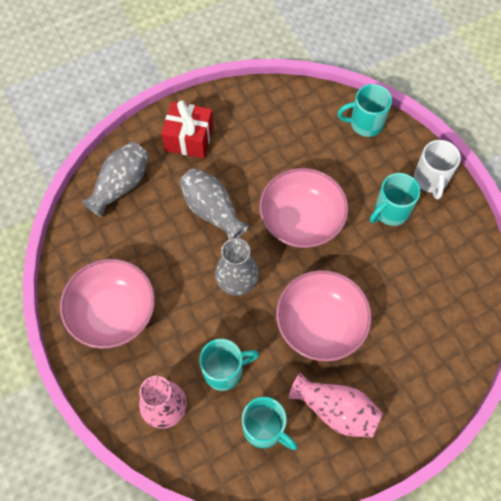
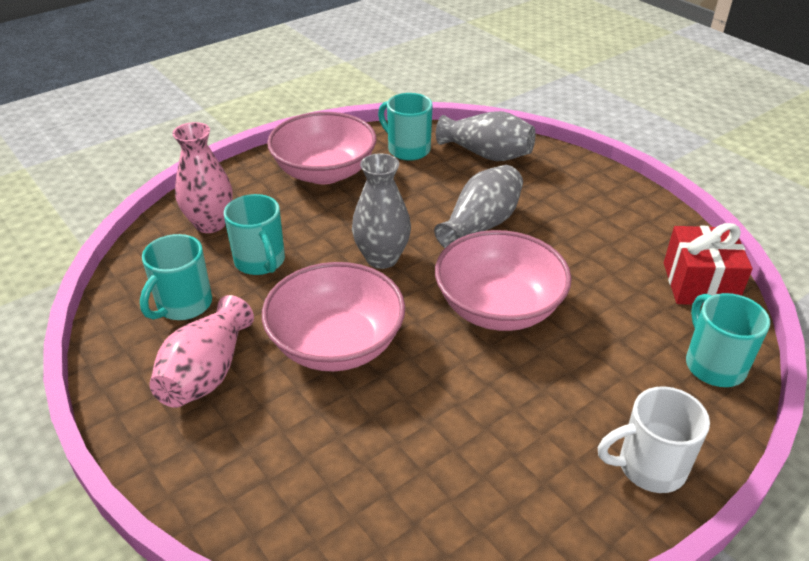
camera: 80 degrees right, 25 degrees down
(189, 138) = (578, 193): red gift -> red gift (699, 284)
(390, 211) = (557, 412): turquoise mug -> turquoise mug (407, 149)

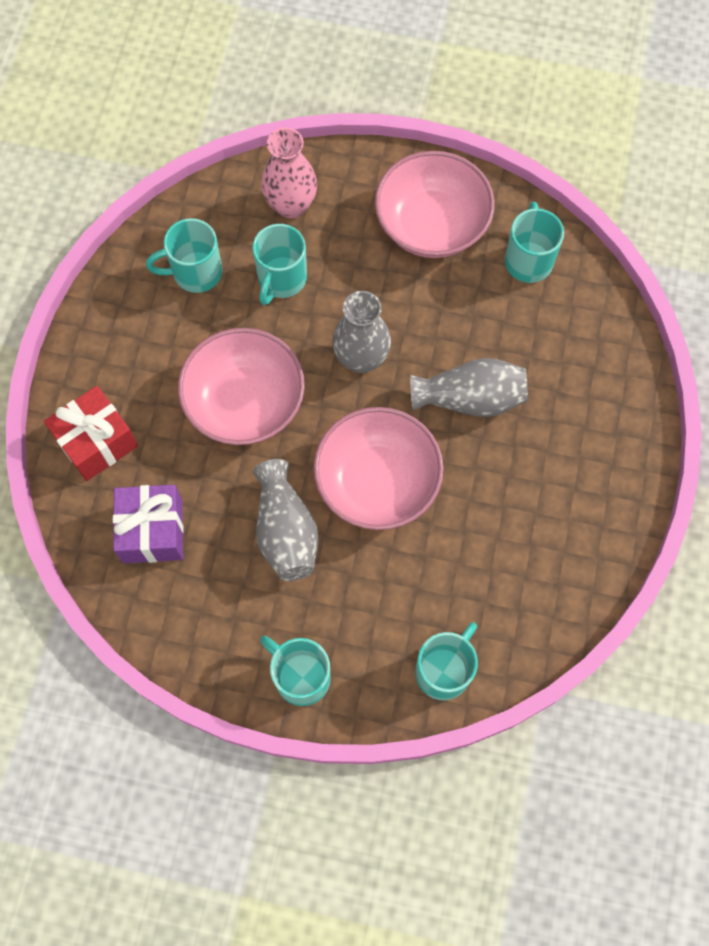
camera: 50 degrees right, 30 degrees up
(207, 373) = (152, 346): pink vase -> none
(387, 490) = (153, 531): none -> purple gift
(486, 154) = (583, 329): grey vase -> grey vase (286, 531)
(649, 467) = (300, 676): white mug -> turquoise mug
(699, 284) = (541, 613): red gift -> red gift (97, 442)

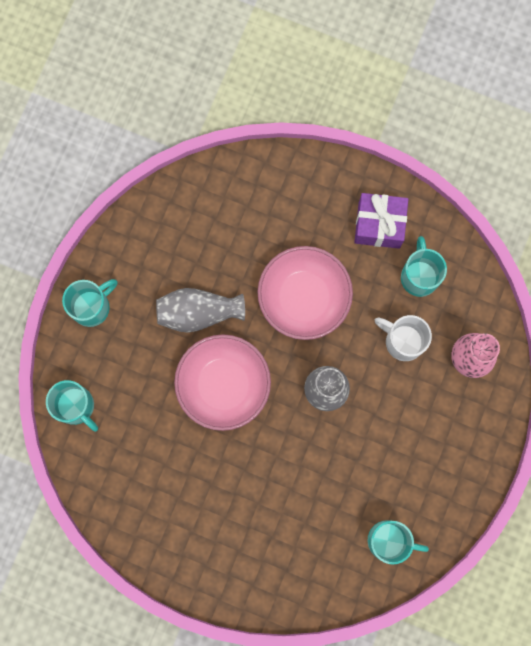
camera: 100 degrees right, 10 degrees up
(97, 442) = (291, 188): red gift -> none
(153, 531) = (216, 219): purple gift -> purple gift (379, 225)
(281, 279) = (403, 341): turquoise mug -> white mug
(431, 224) = (433, 468): pink bowl -> none
(470, 398) = (277, 468): grey vase -> none

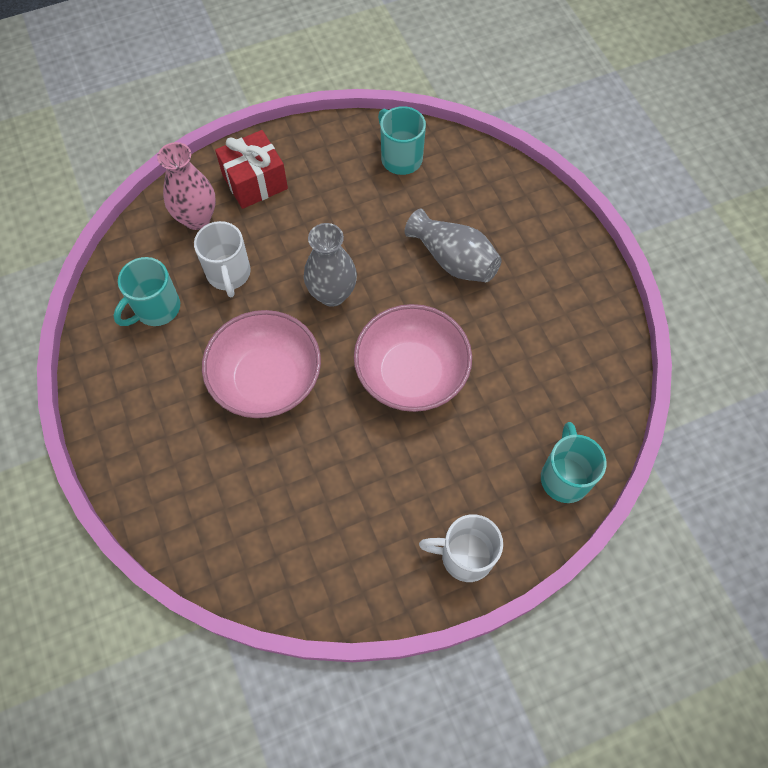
camera: 135 degrees left, 15 degrees down
(92, 307) = (464, 556): turquoise mug -> white mug
(198, 313) = (370, 454): grey vase -> grey vase (453, 260)
(379, 225) = (136, 378): purple gift -> none
(463, 423) = (255, 182): none -> red gift

